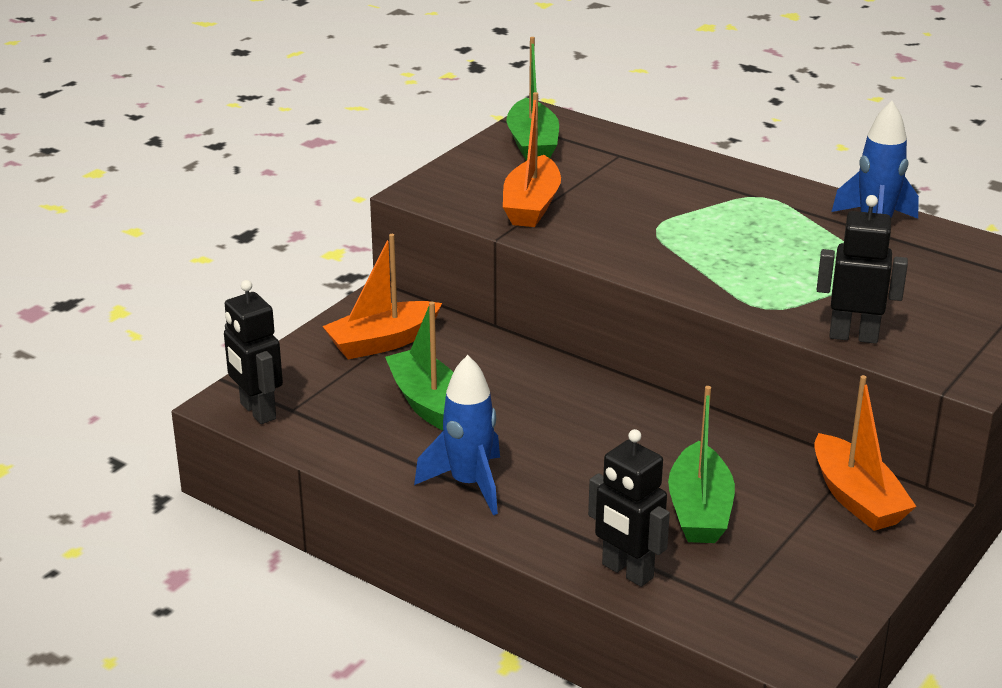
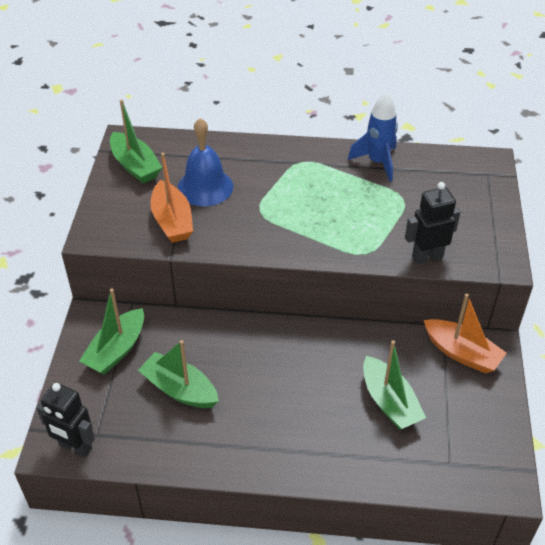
camera: 30 degrees left, 15 degrees up
(382, 342) = (116, 350): orange boat -> green boat
(469, 484) = (249, 445): blue rocket -> none
(604, 186) = (205, 187): none -> blue bell
(627, 571) = (383, 470): black robot -> none

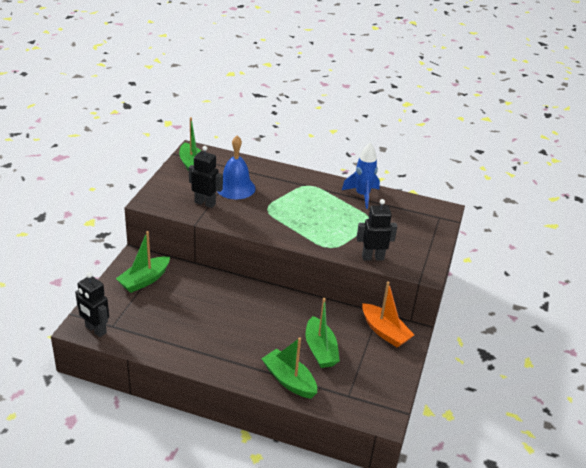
camera: 10 degrees right, 10 degrees down
(172, 221) = (205, 203): orange boat -> black robot
(180, 389) = (178, 312): green boat -> green boat (289, 380)

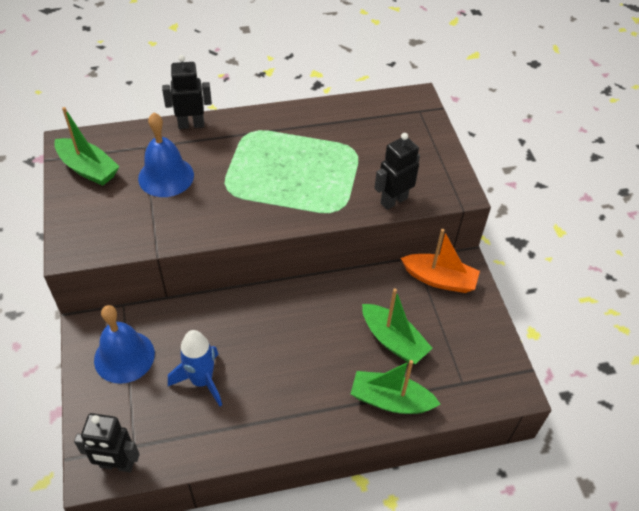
camera: 30 degrees left, 15 degrees up
(144, 280) = (124, 356): green boat -> blue bell
(205, 203) = (145, 218): black robot -> black robot (191, 124)
(362, 195) = (319, 119): blue rocket -> blue rocket (202, 381)

